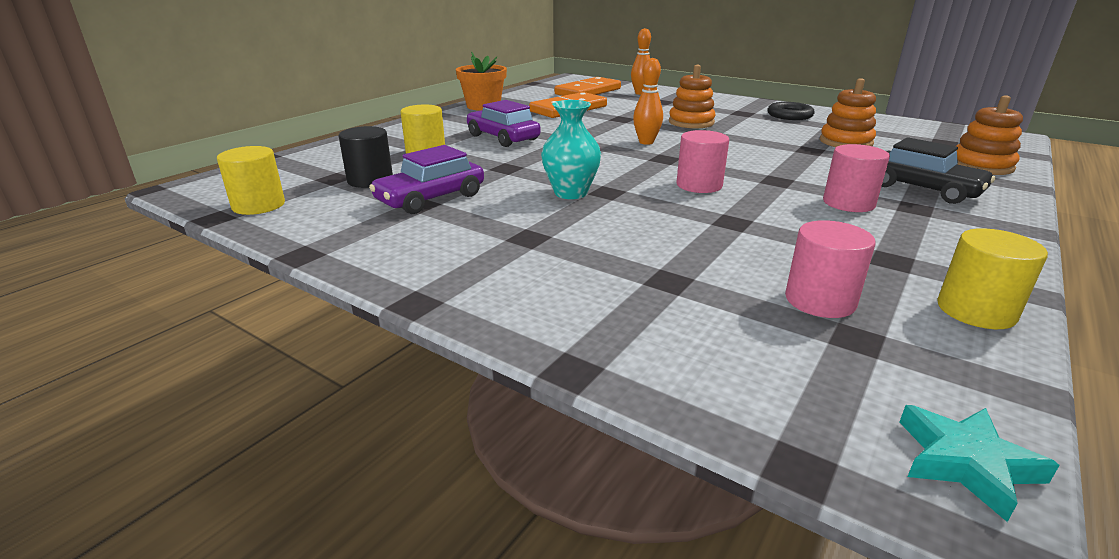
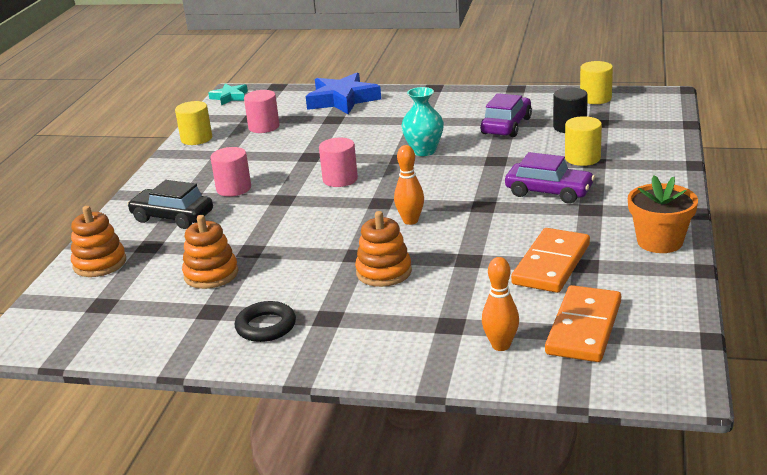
camera: 160 degrees right, 0 degrees up
(624, 329) = (342, 100): none -> blue star

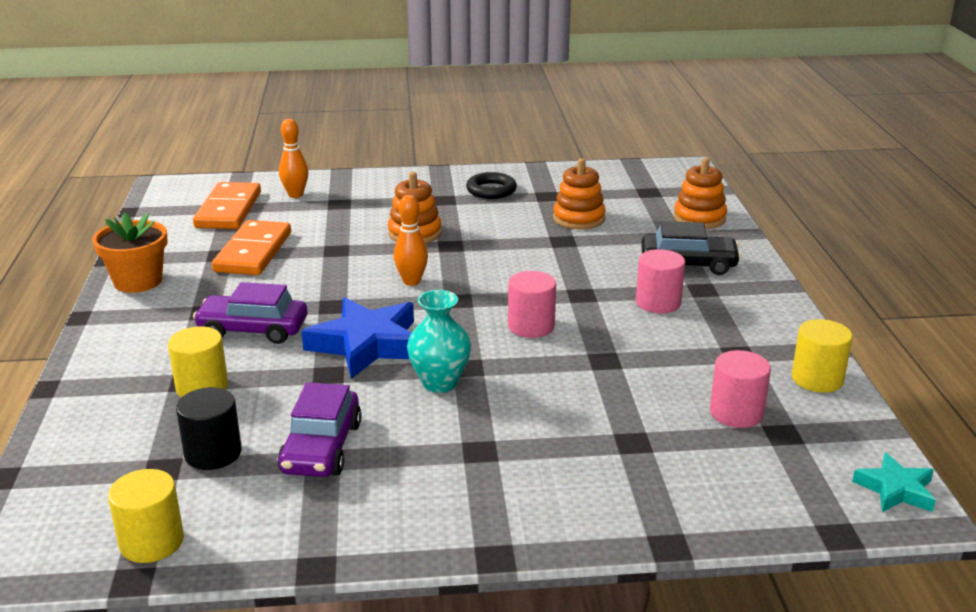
camera: 160 degrees right, 0 degrees up
(342, 100) = (659, 499): blue star -> blue star (367, 344)

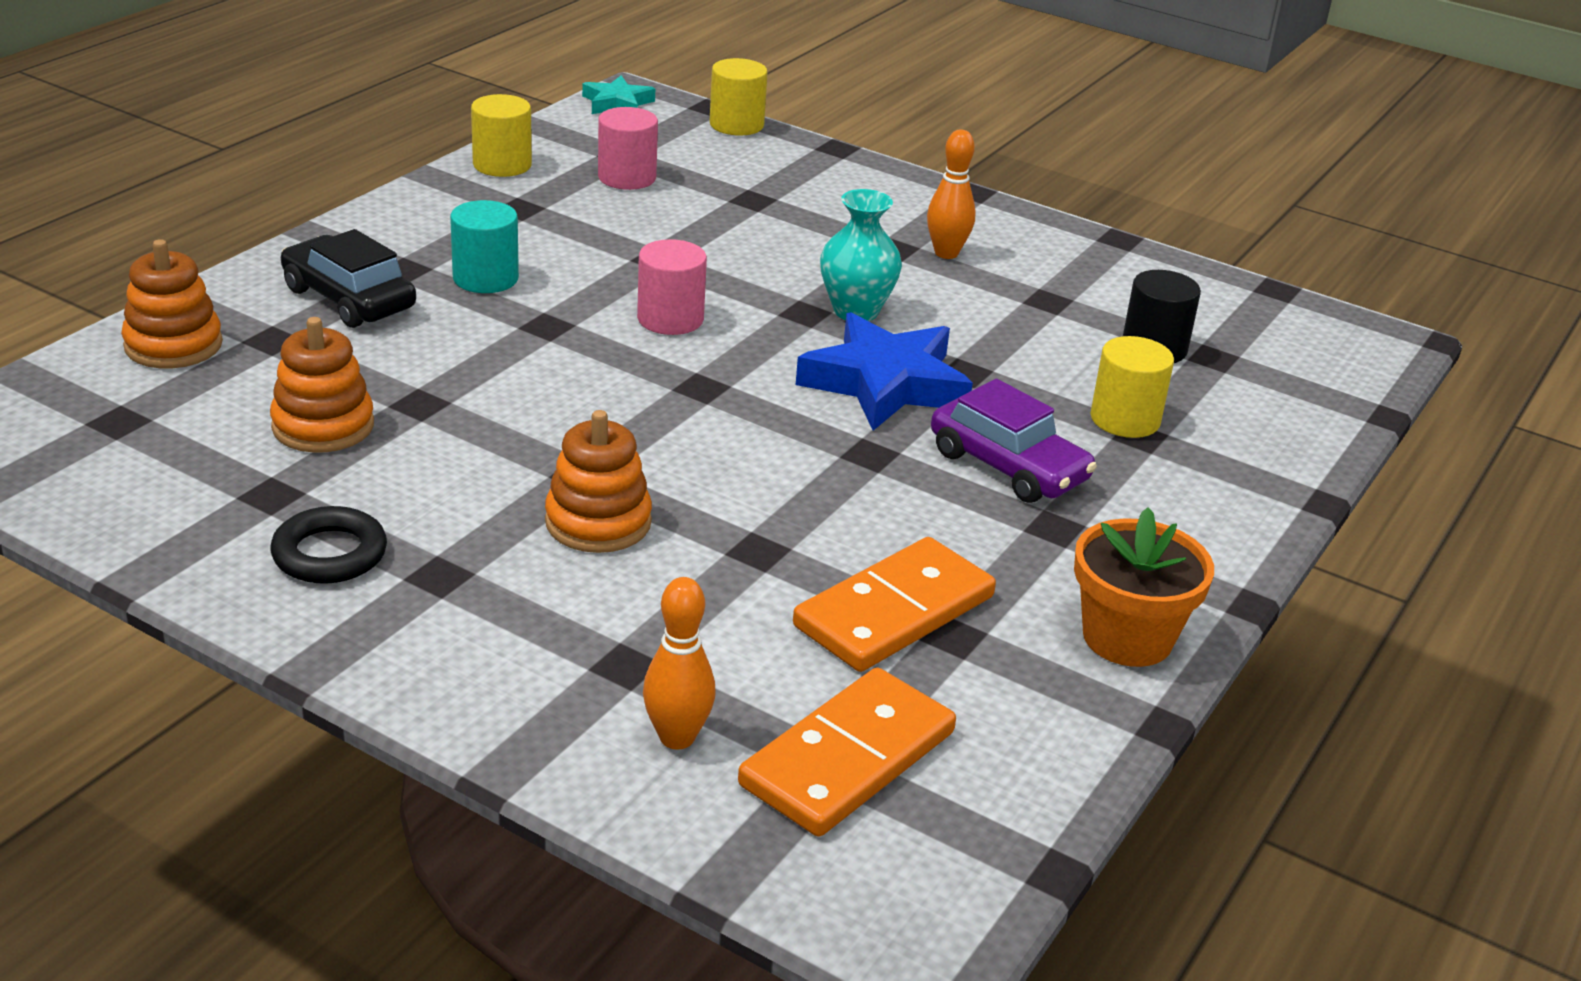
camera: 145 degrees left, 5 degrees up
(151, 542) = (1250, 305): yellow cylinder -> yellow cylinder (736, 125)
(321, 447) = (1040, 309): purple car -> none
(411, 281) = (722, 439): orange bowling pin -> orange bowling pin (946, 253)
(658, 303) = (485, 278): pink cylinder -> turquoise cylinder

